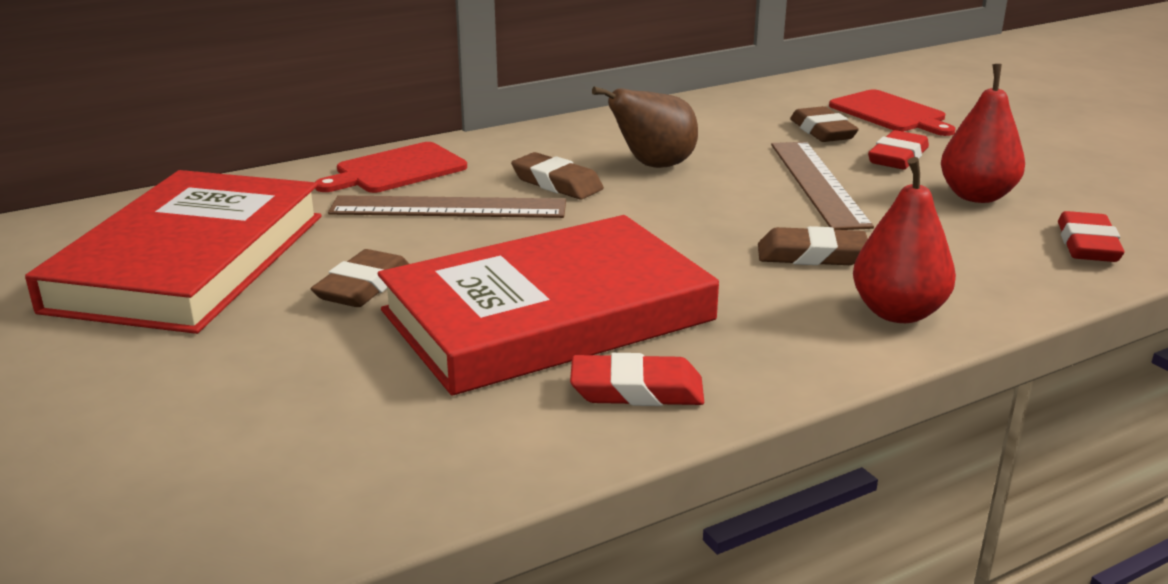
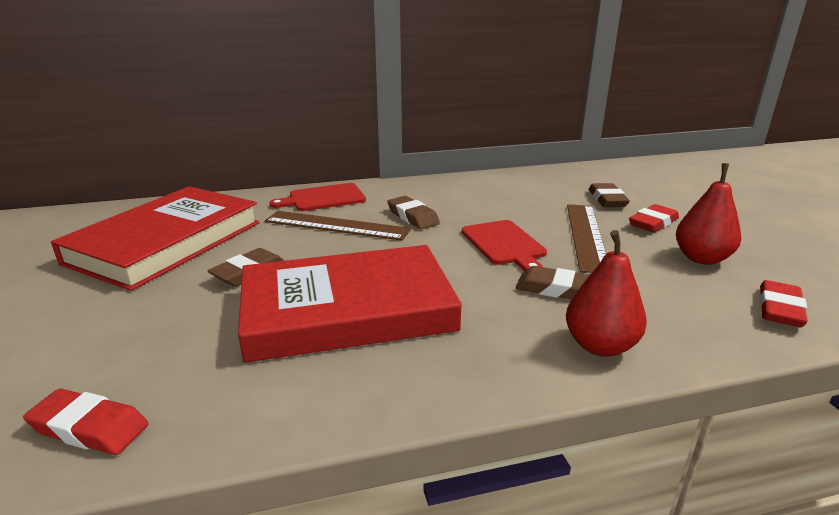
camera: 15 degrees right, 0 degrees up
(636, 390) = (370, 380): red eraser -> red eraser (89, 428)
(653, 166) = (481, 212): brown pear -> none
(890, 113) = (660, 192): red cutting board -> red cutting board (504, 244)

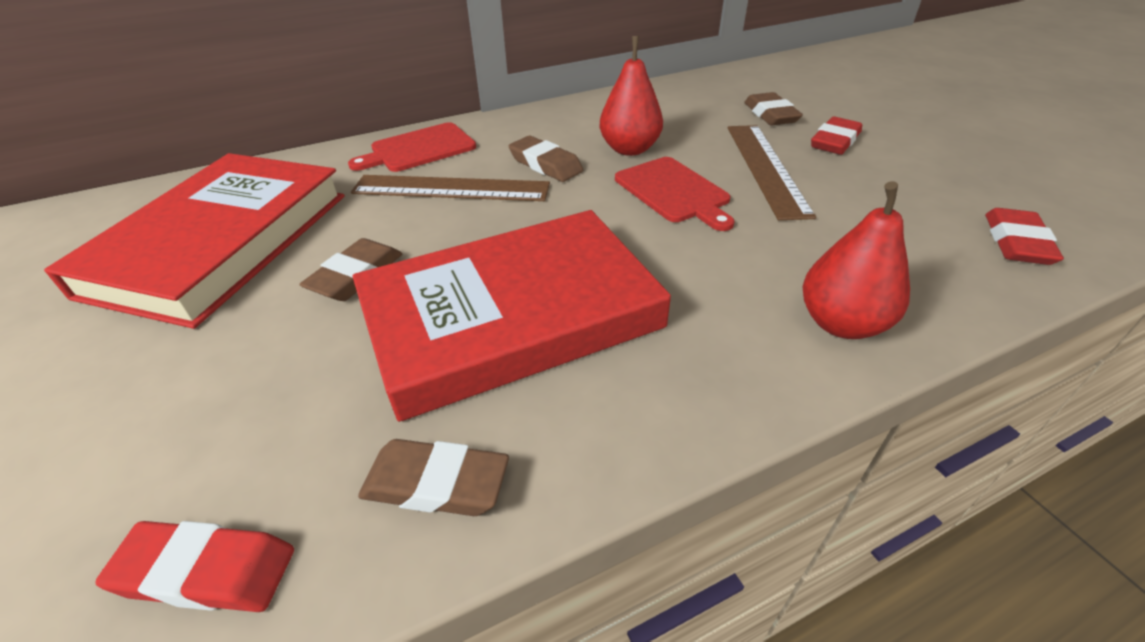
camera: 10 degrees left, 15 degrees up
(556, 289) = (759, 249): brown eraser -> brown eraser (436, 484)
(701, 258) = (906, 184): red pear -> red pear (629, 149)

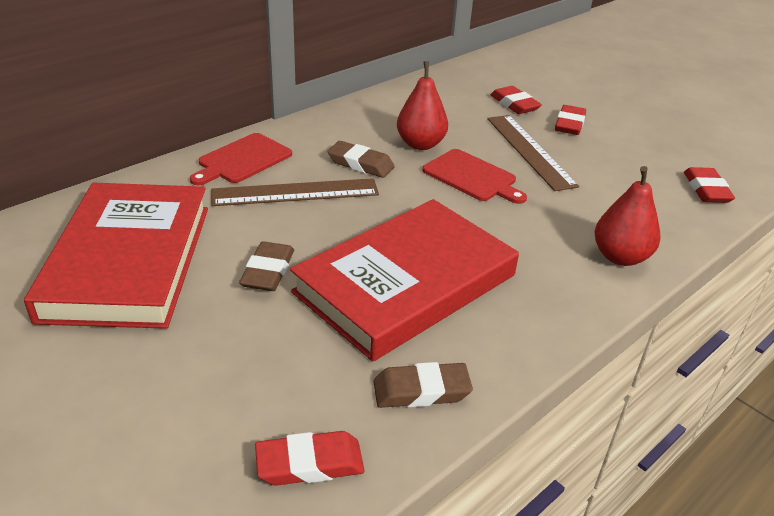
camera: 20 degrees left, 5 degrees down
(770, 115) = (514, 104): brown eraser -> red eraser

